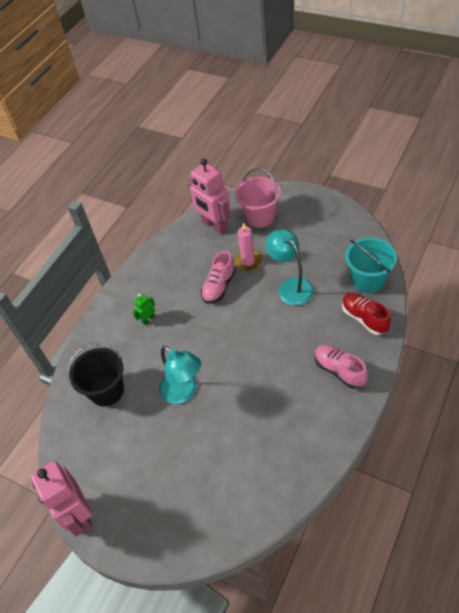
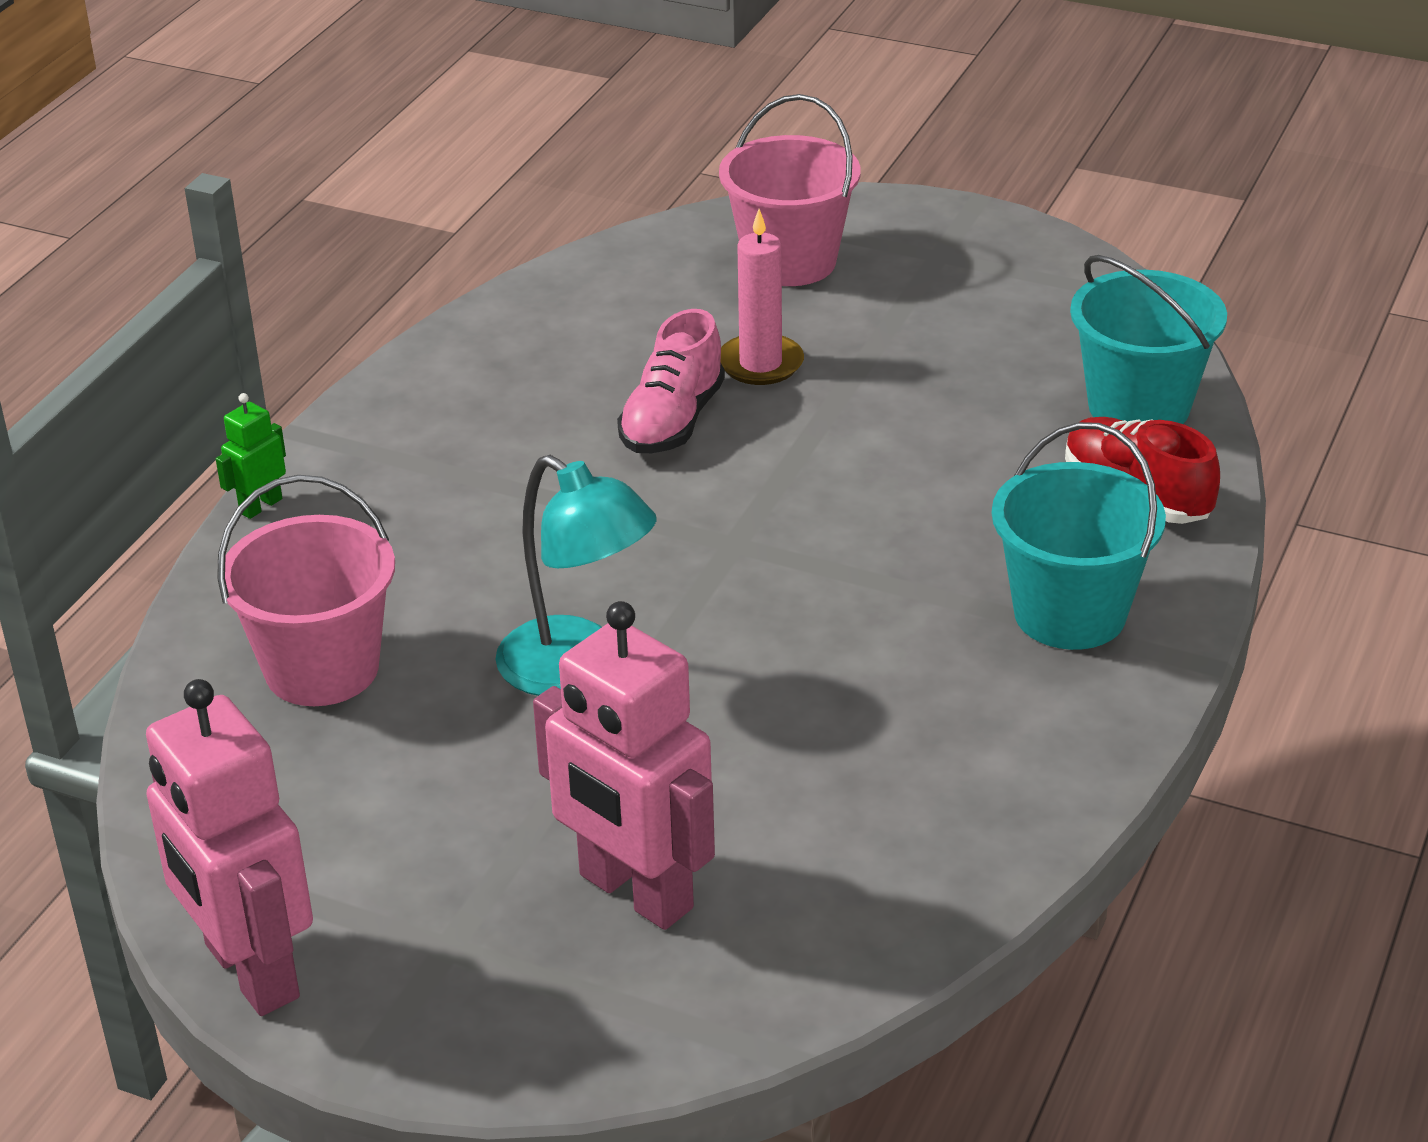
camera: 10 degrees left, 15 degrees down
(106, 390) = (322, 668): black bucket -> pink bucket
(148, 319) = (447, 499): green robot -> green robot (260, 506)
(214, 226) = (646, 282): pink robot -> pink robot (634, 893)
(291, 286) = (901, 422): turquoise lamp -> none
(339, 370) = (1070, 613): pink shoe -> turquoise bucket

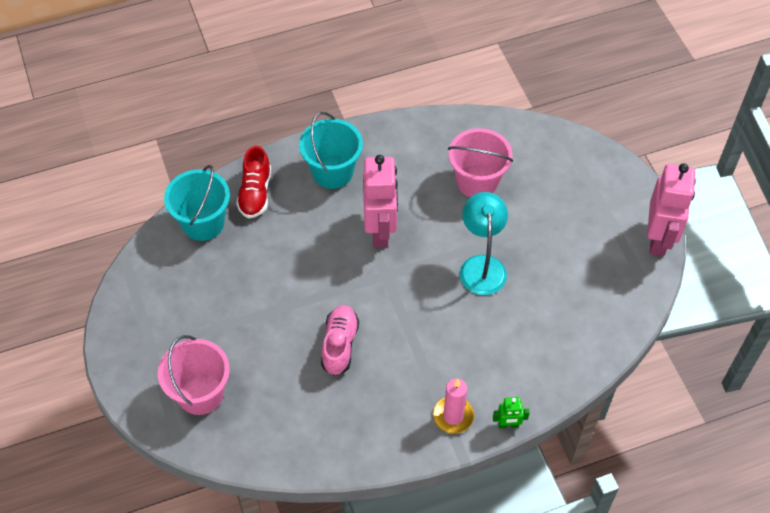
camera: 135 degrees left, 20 degrees up
(322, 668) = (553, 329): pink bucket -> pink bucket (477, 181)
(634, 893) = (543, 184): pink robot -> pink robot (380, 230)
(672, 421) = (339, 345): pink shoe -> pink shoe turned 60 degrees counterclockwise
(760, 364) = (279, 347): pink candle -> pink candle (453, 416)

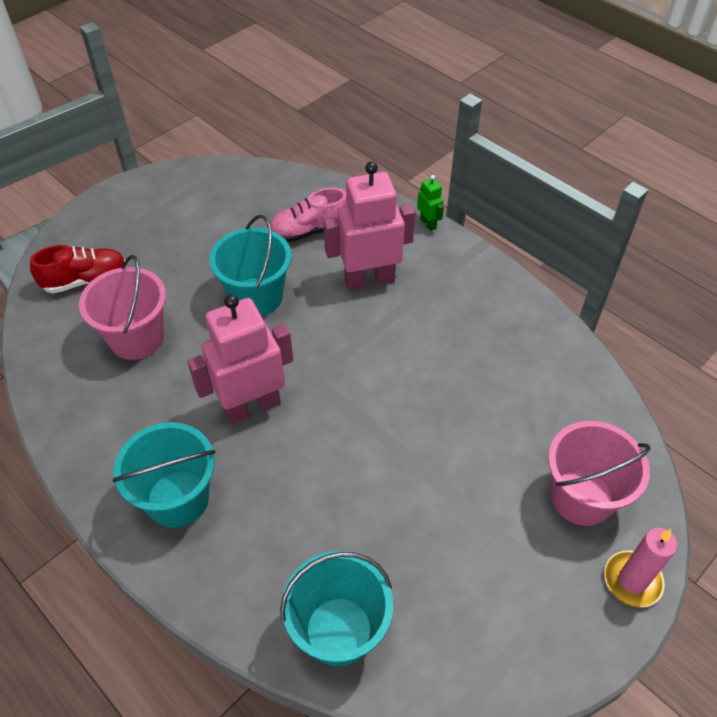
camera: 115 degrees left, 5 degrees down
(255, 193) = (255, 583): red shoe -> red shoe (85, 280)
(339, 345) = (429, 384): pink shoe -> pink shoe (309, 231)
(453, 416) = (447, 263): pink candle -> pink candle (632, 580)
(482, 266) = (256, 297): turquoise lamp -> turquoise bucket
(658, 239) = (158, 178): pink robot -> pink robot (369, 280)

